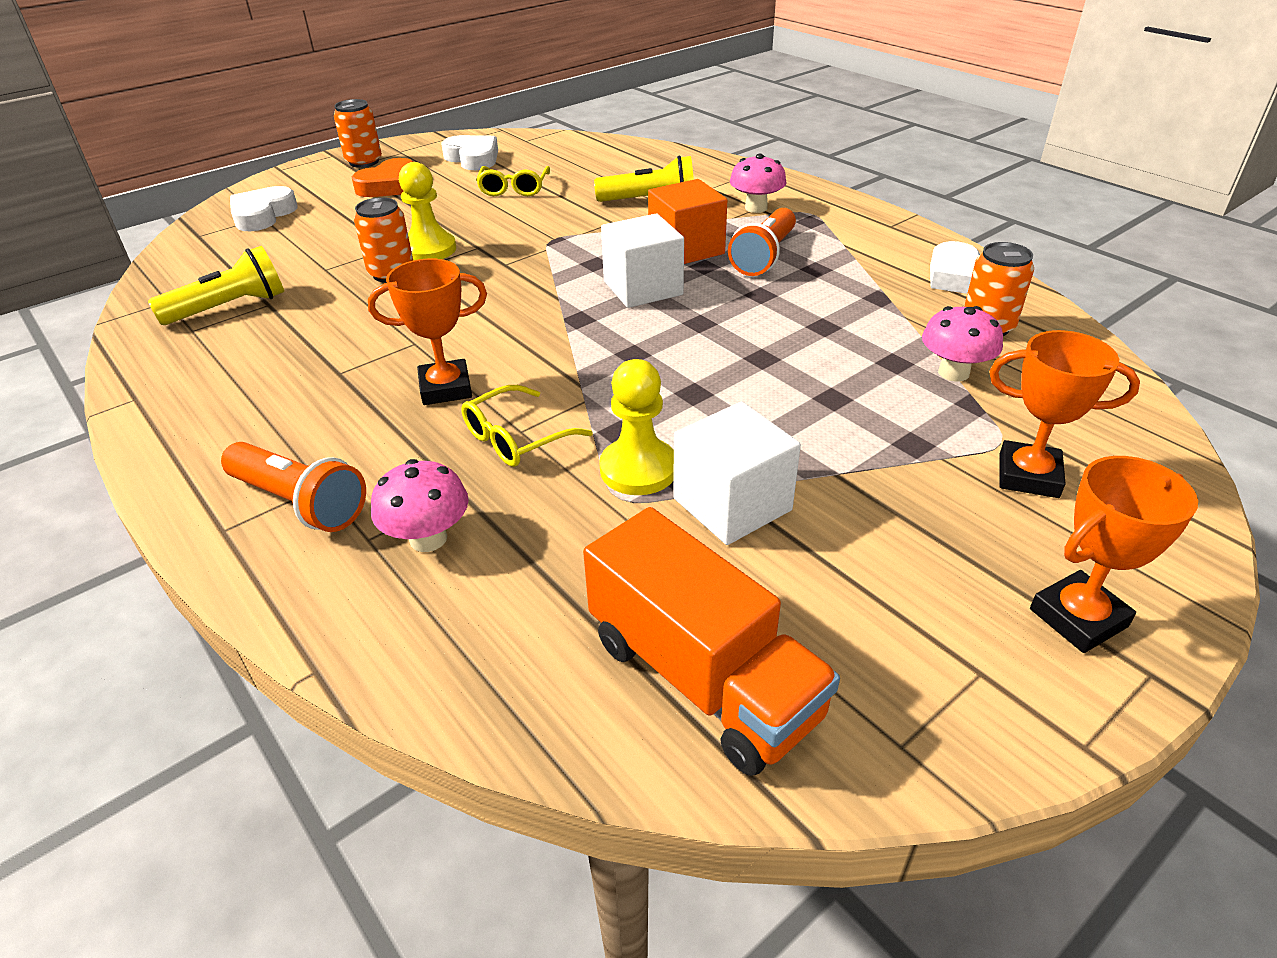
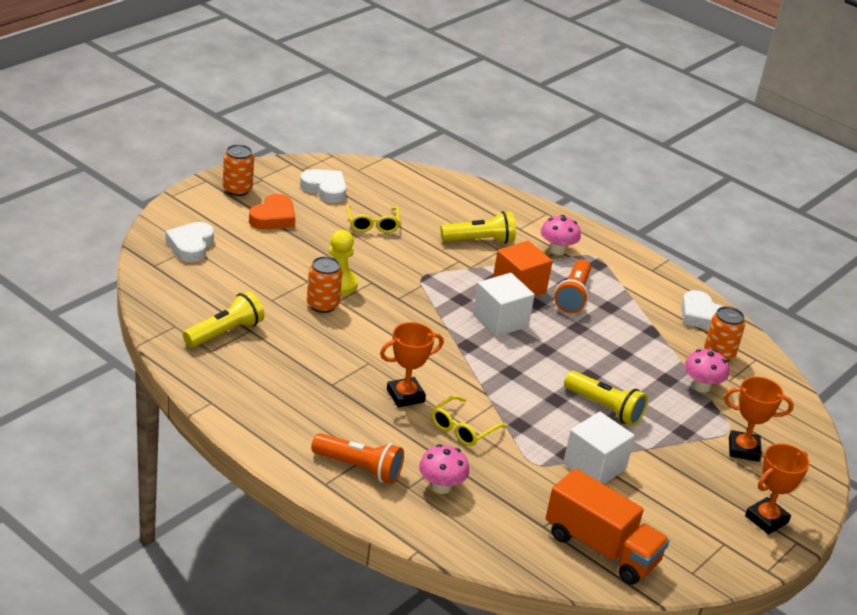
camera: 15 degrees left, 5 degrees down
(638, 469) = (539, 447): yellow pawn -> none
(776, 406) = (604, 408): none -> yellow flashlight

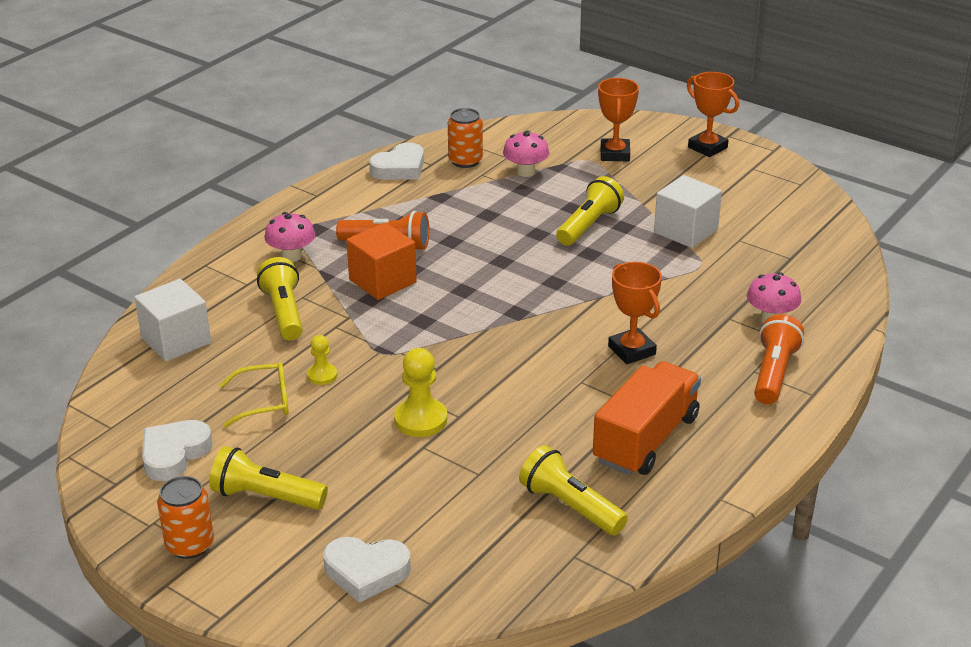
camera: 90 degrees left, 0 degrees up
(273, 217) = (266, 497): orange heart -> yellow flashlight
(322, 305) = (475, 428): orange can -> none
(398, 249) = (322, 375): none -> yellow pawn
(463, 429) = (669, 309): yellow glasses -> none
(500, 321) = (457, 292): white cube -> white cube (176, 340)
(601, 548) = (800, 227): orange truck -> orange truck (646, 439)

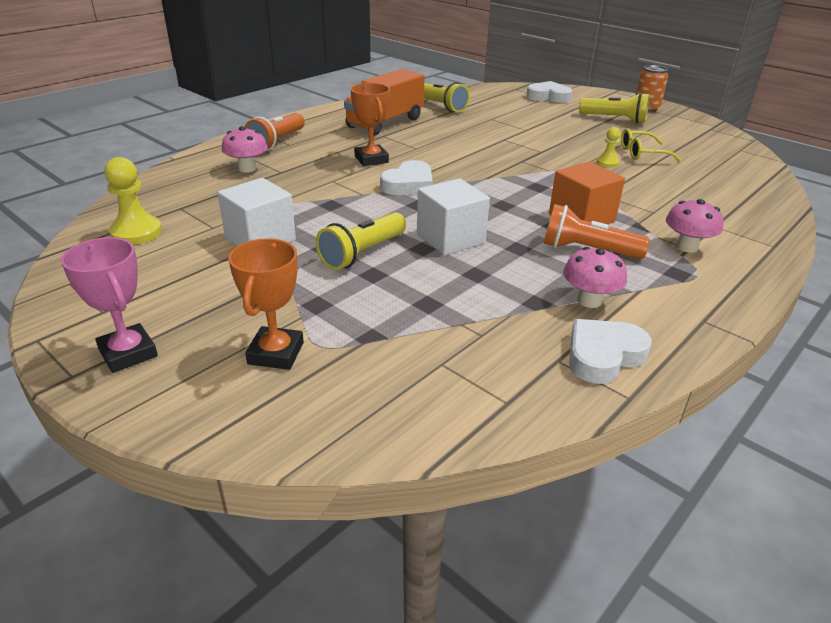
camera: 175 degrees left, 0 degrees up
(174, 454) = (684, 136): white heart -> white heart (409, 184)
(176, 340) = (741, 189): white cube -> white cube (450, 238)
(284, 312) = (662, 201): yellow flashlight -> none
(420, 420) = (529, 139): yellow pawn -> yellow pawn (136, 232)
(465, 161) = (505, 360): orange can -> none
(525, 172) = (418, 332): pink mushroom -> pink mushroom (589, 300)
(707, 147) = (128, 353): orange trophy -> pink trophy

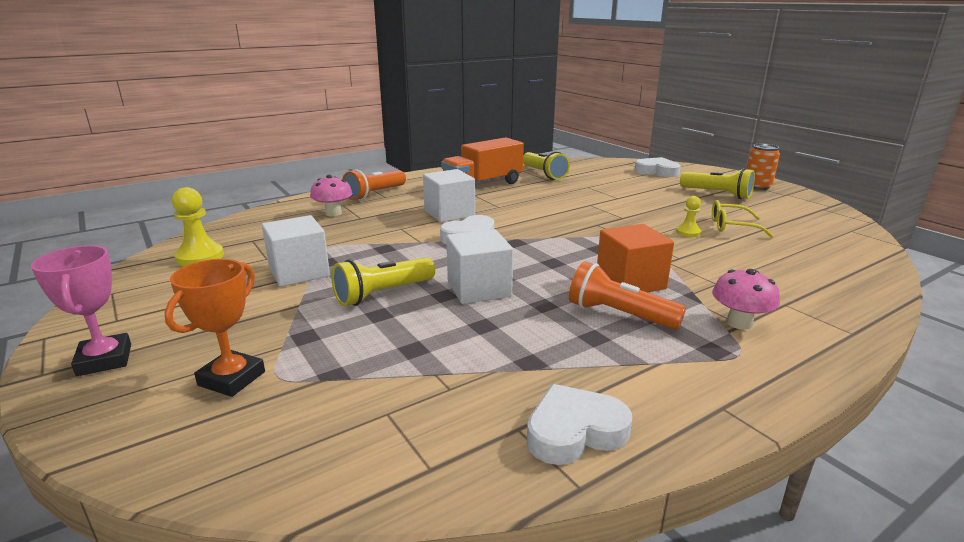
camera: 15 degrees right, 10 degrees down
(371, 159) = (449, 213): orange trophy -> white cube
(589, 300) = (592, 367): pink mushroom -> none

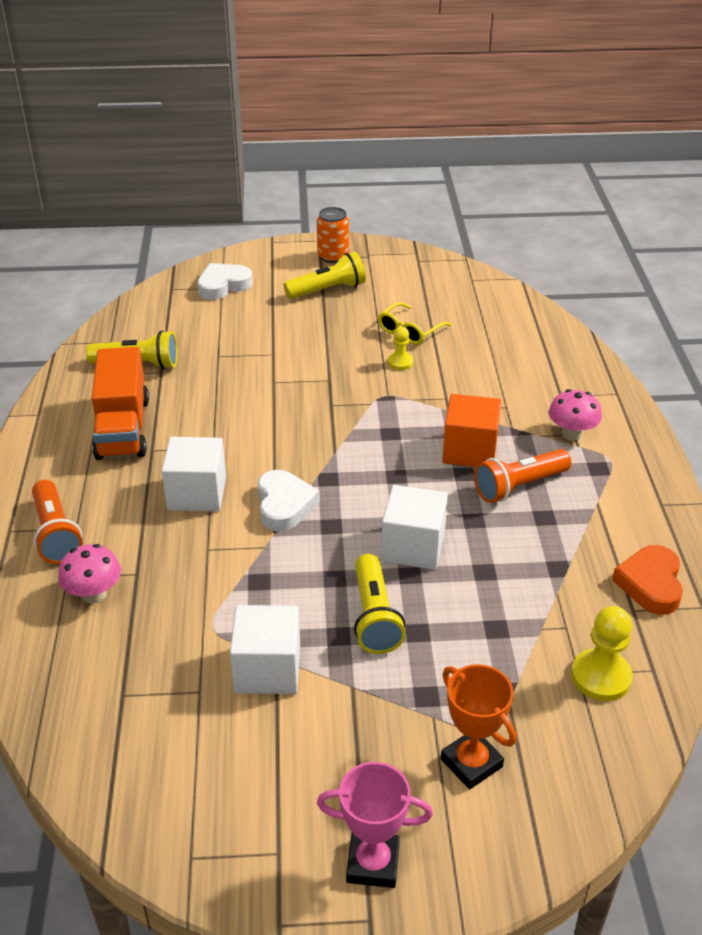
camera: 60 degrees left, 15 degrees up
(200, 257) = (139, 757): yellow pawn -> yellow pawn (601, 677)
(574, 431) = (650, 584): white heart -> orange heart

